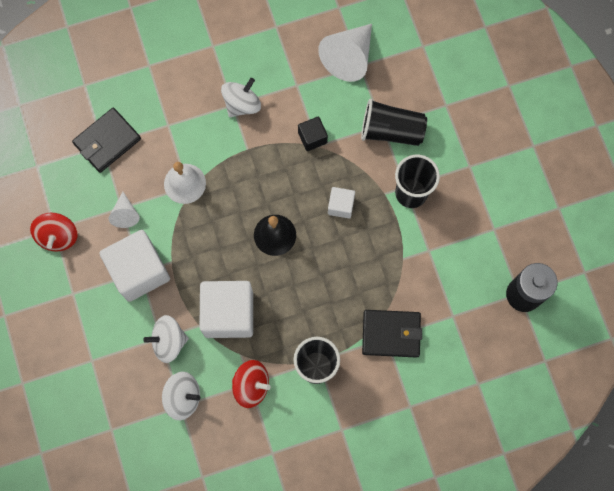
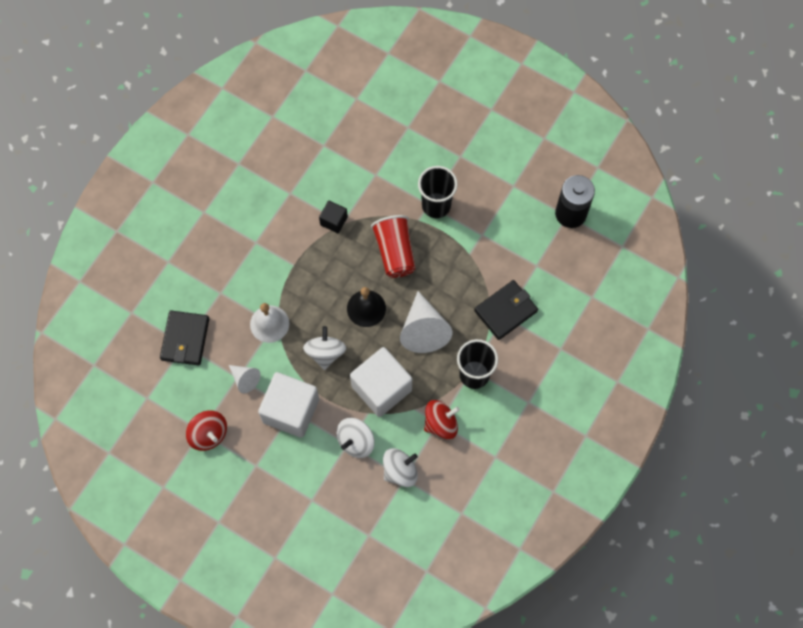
camera: 40 degrees left, 5 degrees down
(242, 104) = (262, 236): white spinning top -> white spinning top (325, 353)
(340, 206) = (395, 252): white cube -> red cup
(349, 57) = (311, 146): white cone -> white cone (423, 330)
(391, 130) = (385, 173): black cup -> none

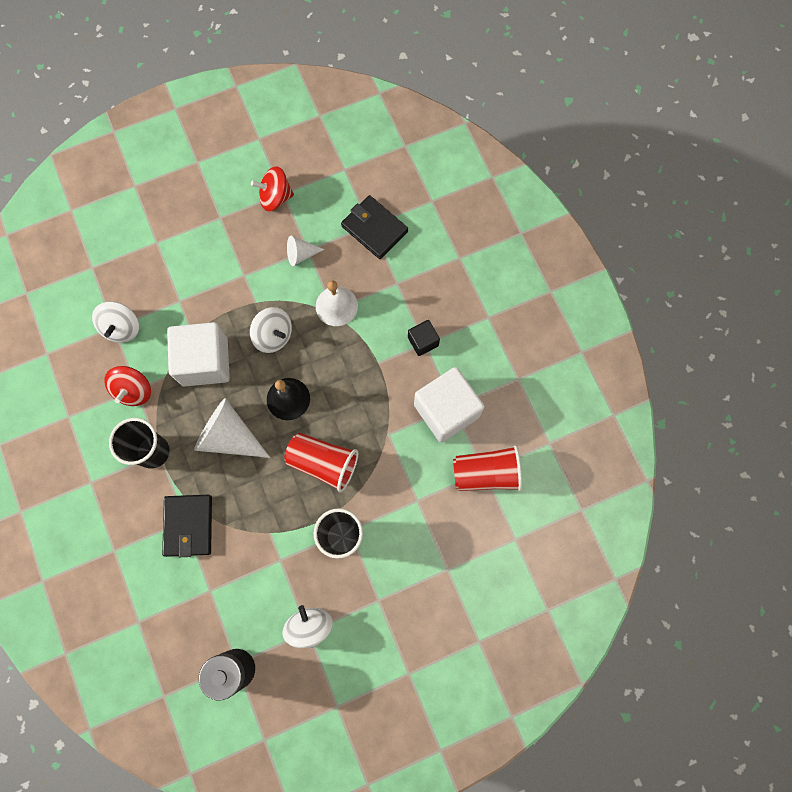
camera: 125 degrees right, 5 degrees up
(291, 410) = (244, 274): white cube -> white cube (446, 411)
(324, 143) = (486, 473): none -> red cup
(334, 221) = (396, 427): black cube -> black cube (423, 341)
(356, 441) = (176, 309): white spinning top -> white spinning top (309, 626)

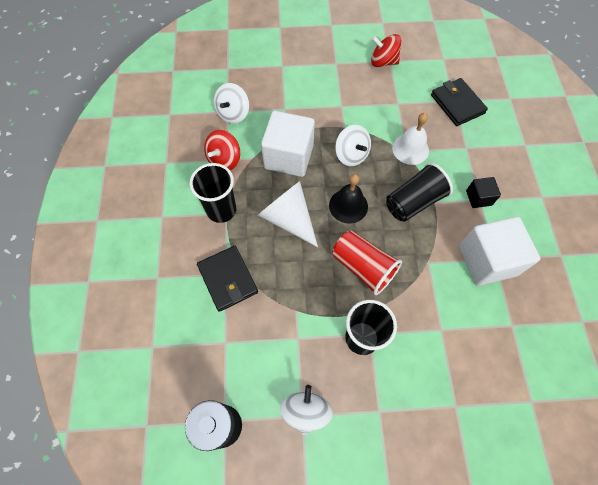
camera: 20 degrees right, 10 degrees down
(188, 525) = (228, 279): black wallet -> black wallet turned 45 degrees counterclockwise
(301, 254) = (391, 105): white cone -> none
(356, 370) = (414, 202): none -> black cup
(486, 473) = (514, 328): red cup -> none

